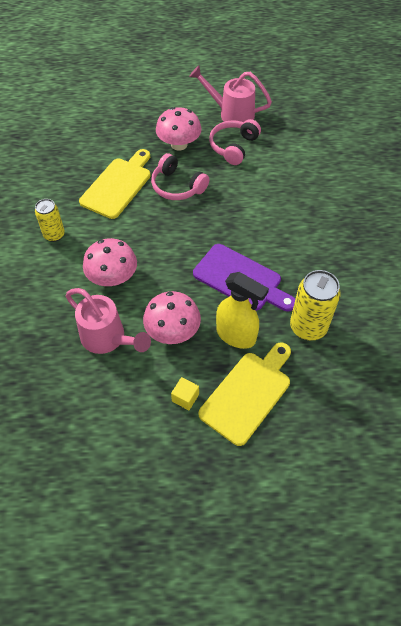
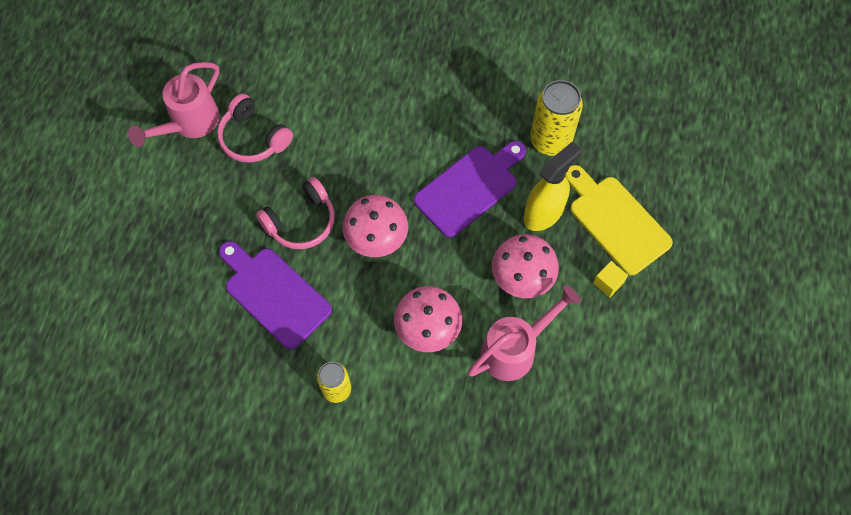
camera: 75 degrees left, 10 degrees up
(118, 185) = (274, 294): yellow cutting board -> purple cutting board
(179, 144) = (224, 202): pink mushroom -> pink mushroom (376, 238)

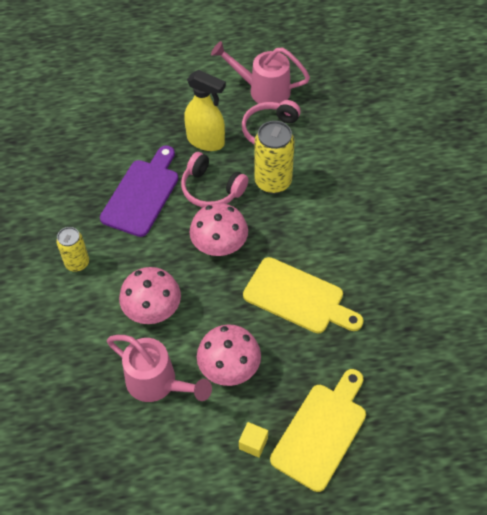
camera: 70 degrees right, 10 degrees down
(469, 188) = (298, 297): purple cutting board -> yellow cutting board
(543, 213) = (300, 365): yellow spray bottle -> yellow spray bottle (206, 141)
(550, 141) = (379, 348): yellow can -> yellow can (273, 182)

